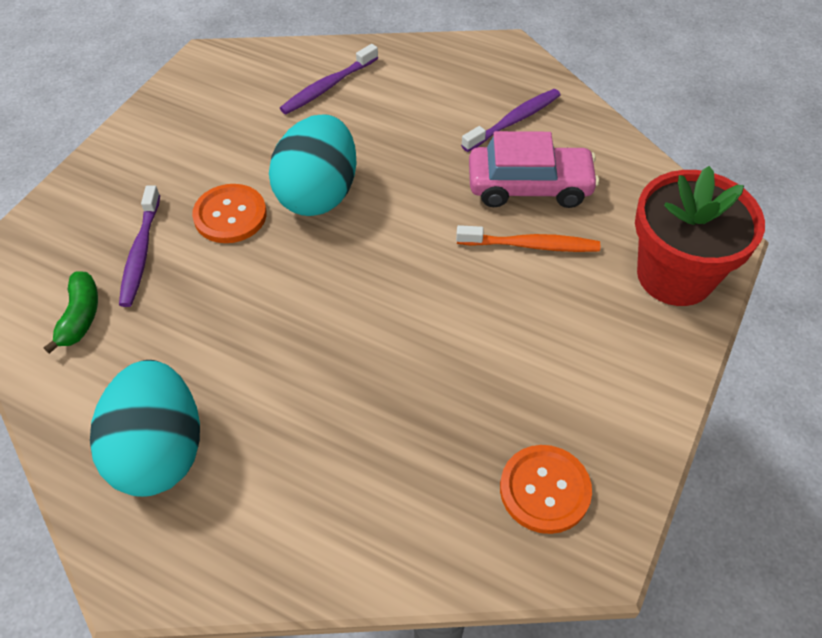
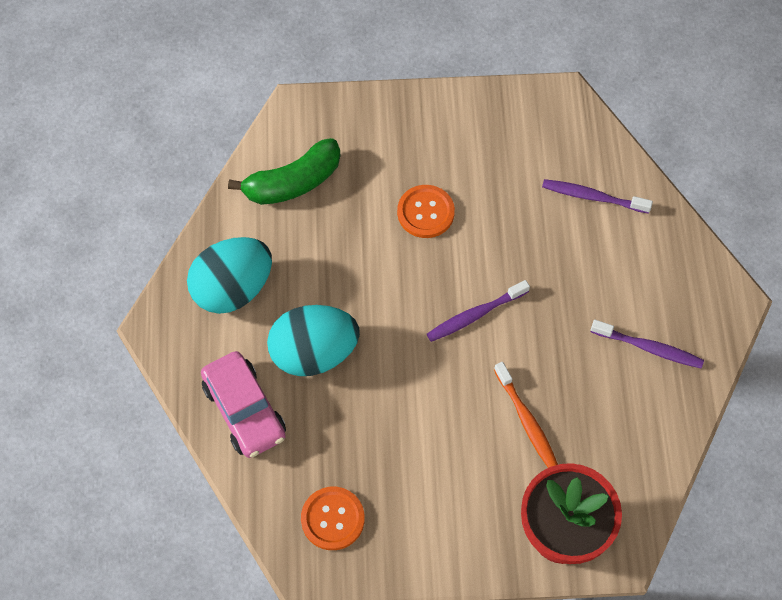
camera: 60 degrees right, 10 degrees up
(80, 317) = (293, 182): green banana -> green banana, size x1.71
(141, 253) = (361, 181): purple toothbrush -> purple toothbrush (475, 315)
(318, 194) = (481, 255): turquoise egg -> turquoise egg (314, 353)
(529, 186) = (584, 392): pink car -> pink car (245, 410)

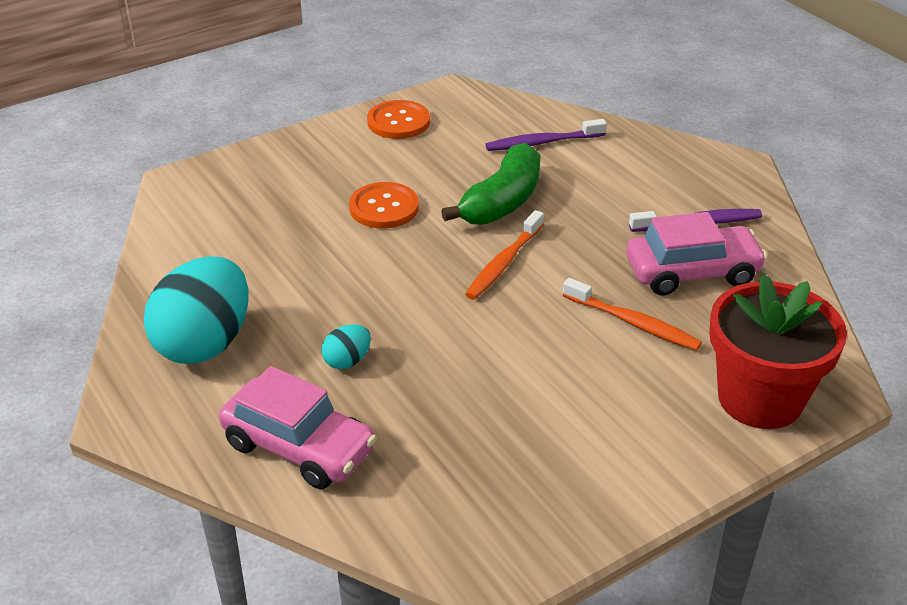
camera: 30 degrees left, 25 degrees down
(293, 182) = (216, 234): green banana -> green banana (502, 202)
(314, 353) = (347, 361): turquoise egg -> turquoise egg, size x0.44
(332, 519) = (492, 504): orange button -> orange button (398, 122)
(475, 315) = (503, 263): purple toothbrush -> orange toothbrush
(605, 395) = (692, 272): none -> pink car

